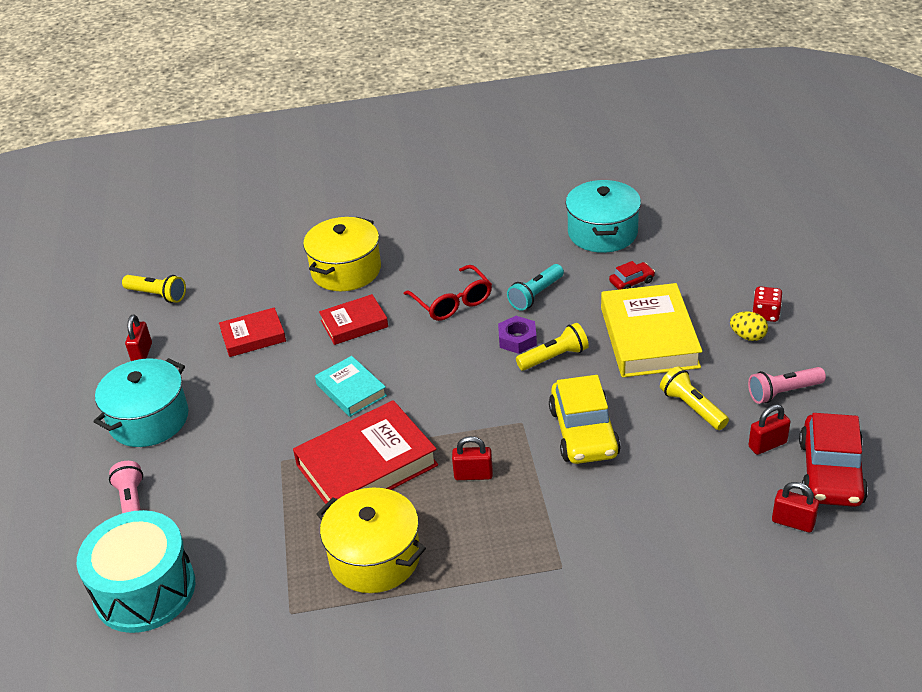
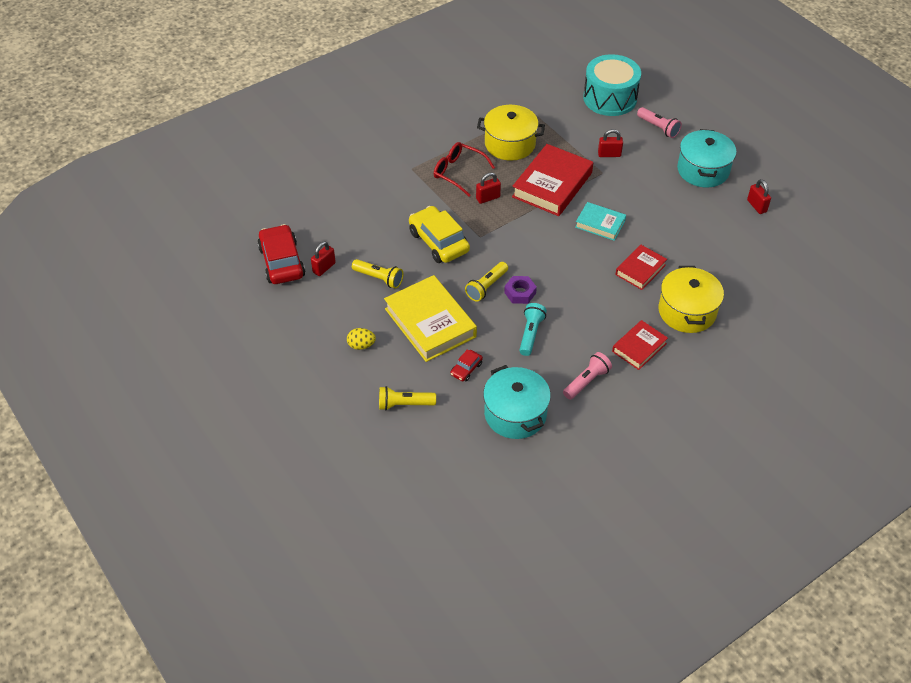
camera: 150 degrees right, 10 degrees up
(157, 295) = (798, 248): yellow flashlight -> yellow flashlight (404, 404)
(253, 336) = (698, 239): red book -> red book (639, 347)
(452, 302) = (587, 309): red glasses -> red glasses (458, 172)
(765, 314) = (354, 369): red dice -> none
(783, 392) = (324, 307): pink flashlight -> pink flashlight (586, 381)
(793, 522) = (297, 226): red padlock -> red padlock (609, 154)

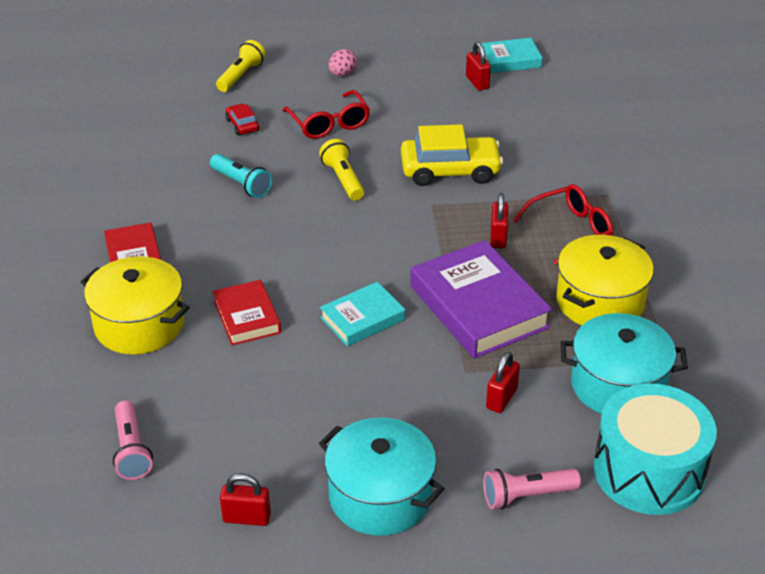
camera: 120 degrees right, 10 degrees down
(281, 262) = (510, 60): red car -> turquoise book
(361, 345) = (342, 74): yellow egg -> pink egg
(379, 278) = (428, 112): yellow flashlight -> none
(430, 323) = (329, 123): yellow book -> red glasses
(515, 414) = (153, 134): turquoise pot -> turquoise pot (618, 385)
(520, 293) = (309, 200): purple nut -> none
(552, 185) = (478, 307): red book -> purple book
(586, 381) = (136, 197): pink flashlight -> pink flashlight (132, 450)

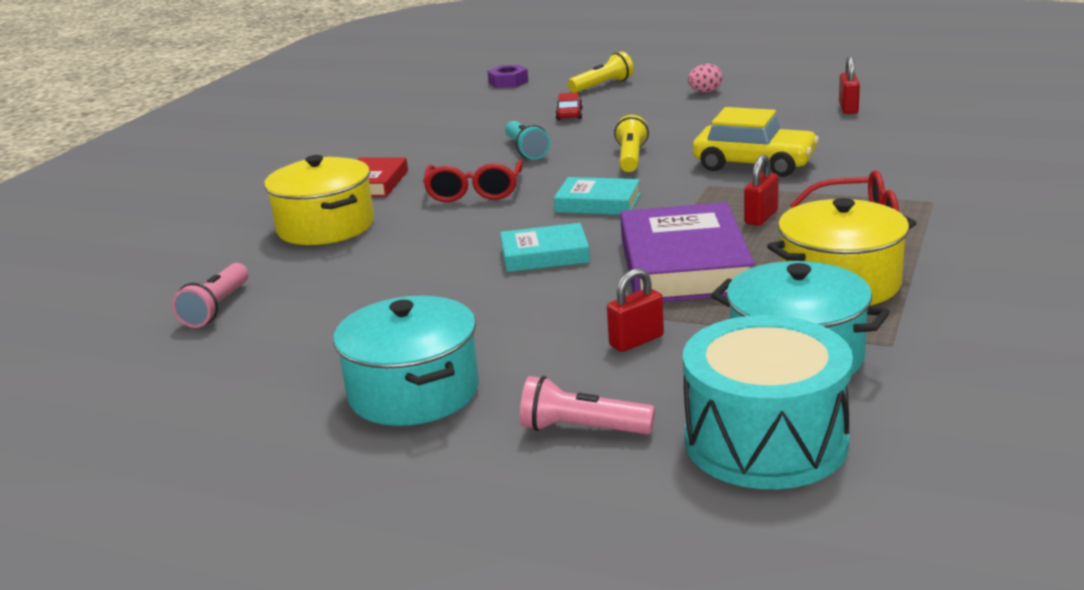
camera: 30 degrees right, 15 degrees down
(143, 82) = (508, 82): none -> purple nut
(246, 518) = (261, 379): red padlock -> none
(247, 317) = (430, 236): red book -> none
(329, 123) = (656, 121): red glasses -> red glasses (474, 192)
(510, 60) = (902, 97): turquoise book -> turquoise book (598, 203)

